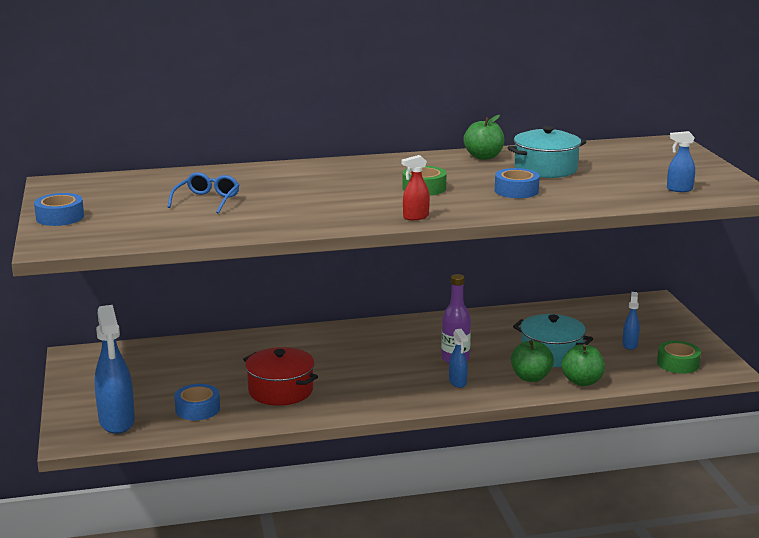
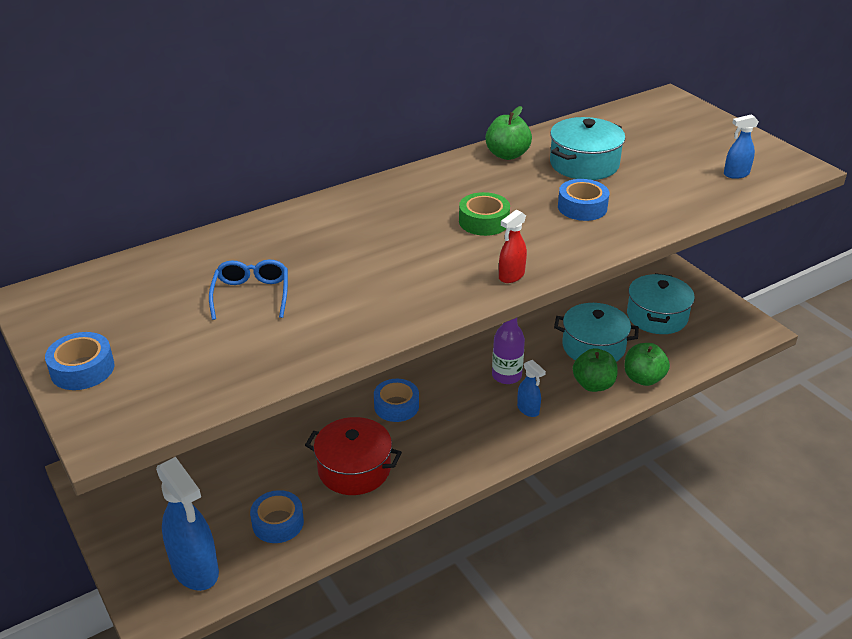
camera: 20 degrees left, 15 degrees up
(344, 361) = (396, 406): none -> blue tape
(630, 345) = (657, 316): blue spray bottle -> turquoise pot
(678, 363) = (713, 332): green tape -> none

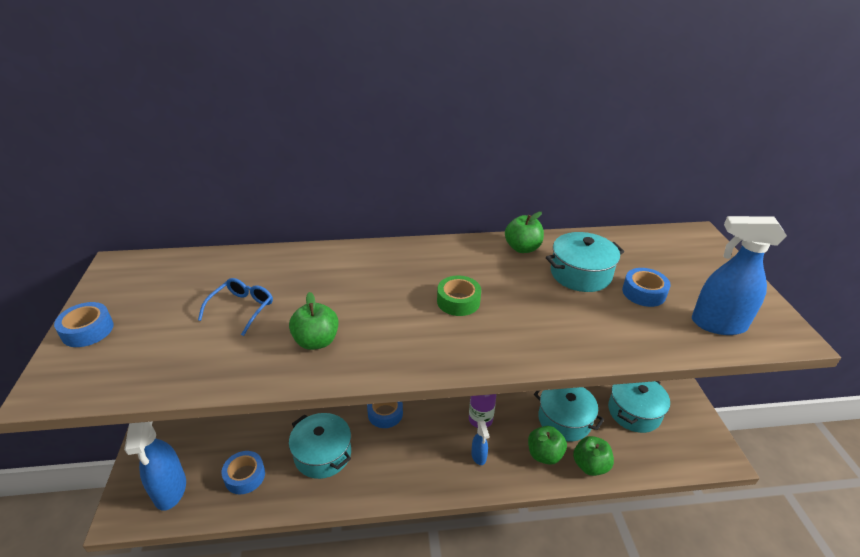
camera: 25 degrees right, 0 degrees up
(354, 469) = (322, 454): red pot -> turquoise pot
(368, 298) = (316, 341): none -> green apple
(511, 276) = (440, 360): red spray bottle -> none
(582, 207) = (550, 313): blue tape -> blue tape (643, 293)
(736, 174) = (717, 324): blue spray bottle -> blue spray bottle, size x2.02

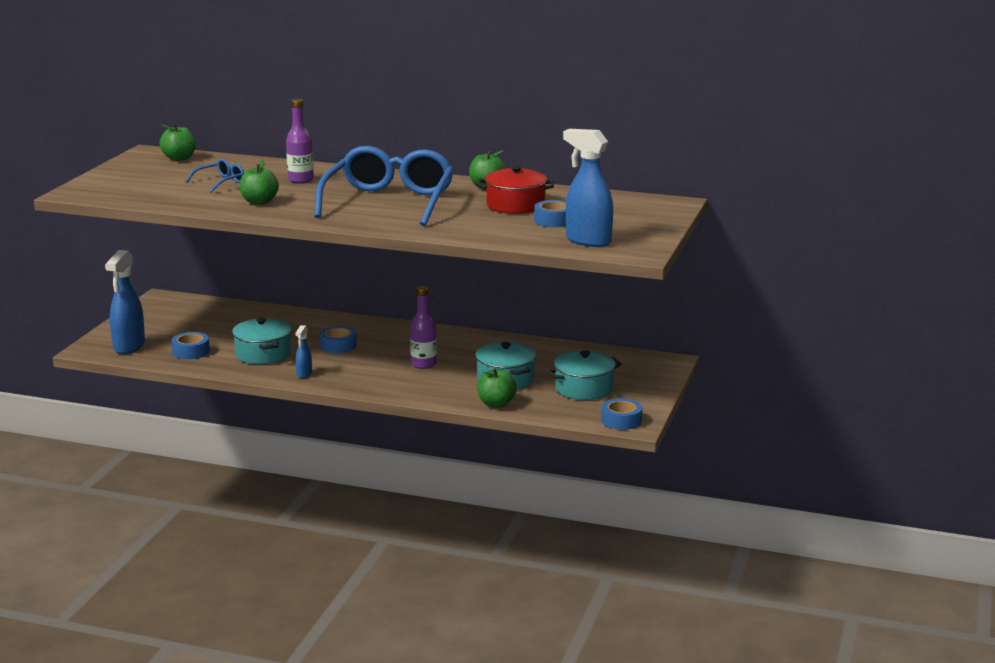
camera: 25 degrees right, 15 degrees down
(87, 330) = (109, 176): blue tape -> blue tape (621, 420)
(330, 280) = (301, 180): none -> purple bottle
(458, 301) = (389, 202): green tape -> blue glasses
(478, 456) = (398, 380): blue spray bottle -> blue spray bottle (304, 374)
(544, 454) = (460, 391): green apple -> green apple (179, 158)
(580, 274) = (515, 205): turquoise pot -> red pot

